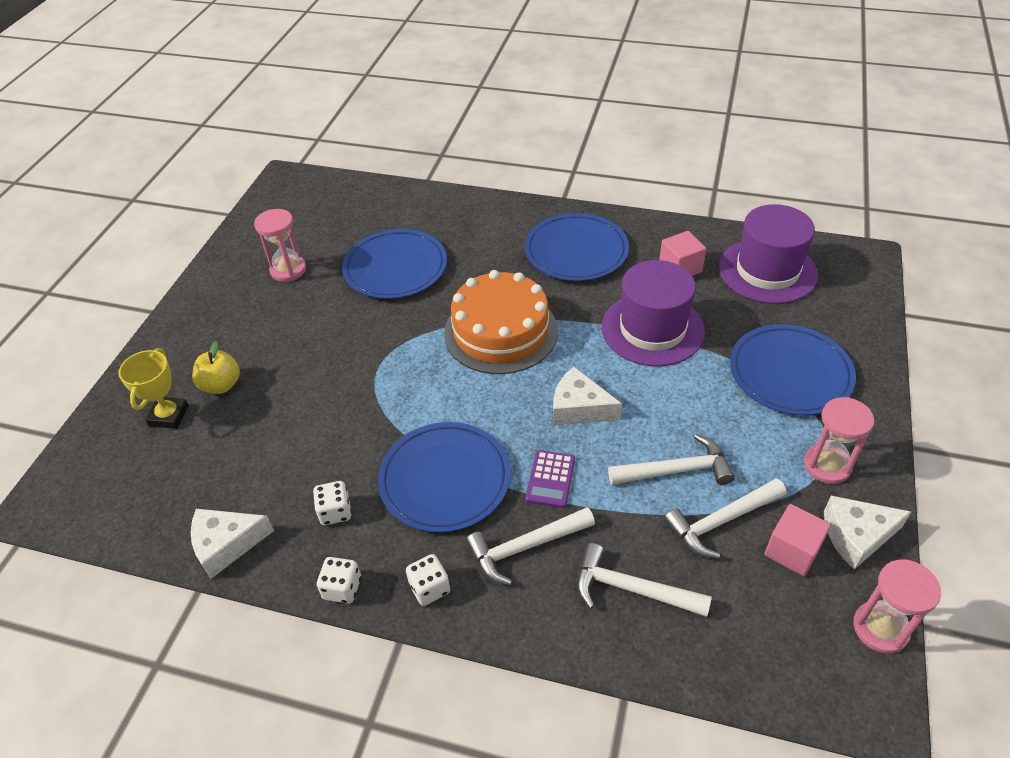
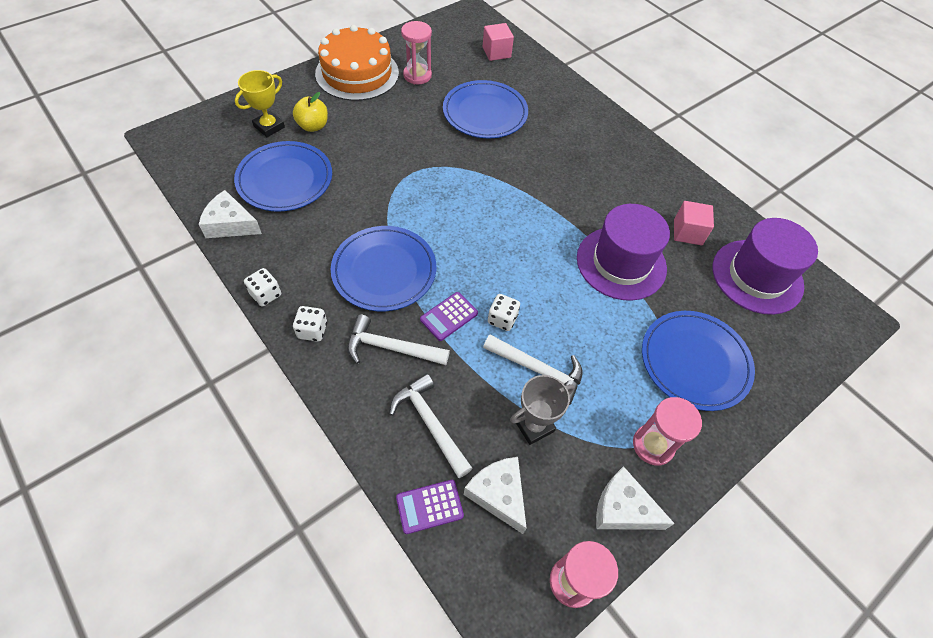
camera: 30 degrees right, 10 degrees up
(335, 512) = (304, 246): white dice -> white dice (502, 319)
(501, 331) = (512, 198): orange cake -> orange cake (357, 73)
(576, 251) = (621, 174): blue plate -> blue plate (285, 179)
(579, 408) = (514, 283): white cheese -> white cheese (498, 494)
(706, 664) = (429, 506): none -> purple calculator
(721, 521) = (534, 426): white hammer -> grey trophy
(792, 550) = (564, 482): pink cube -> pink cube (496, 52)

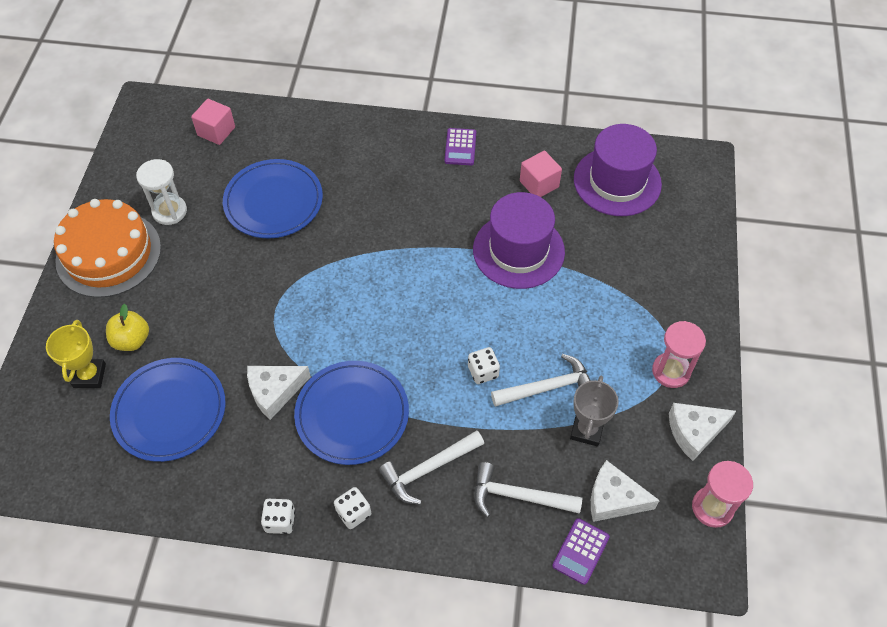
camera: 40 degrees left, 0 degrees up
(230, 224) = (172, 493): white cheese -> white cheese (275, 392)
(417, 75) = (169, 211): pink hourglass -> white hourglass
(449, 316) = (443, 405): purple calculator -> purple calculator (460, 147)
(694, 362) = (639, 286): blue plate -> none

